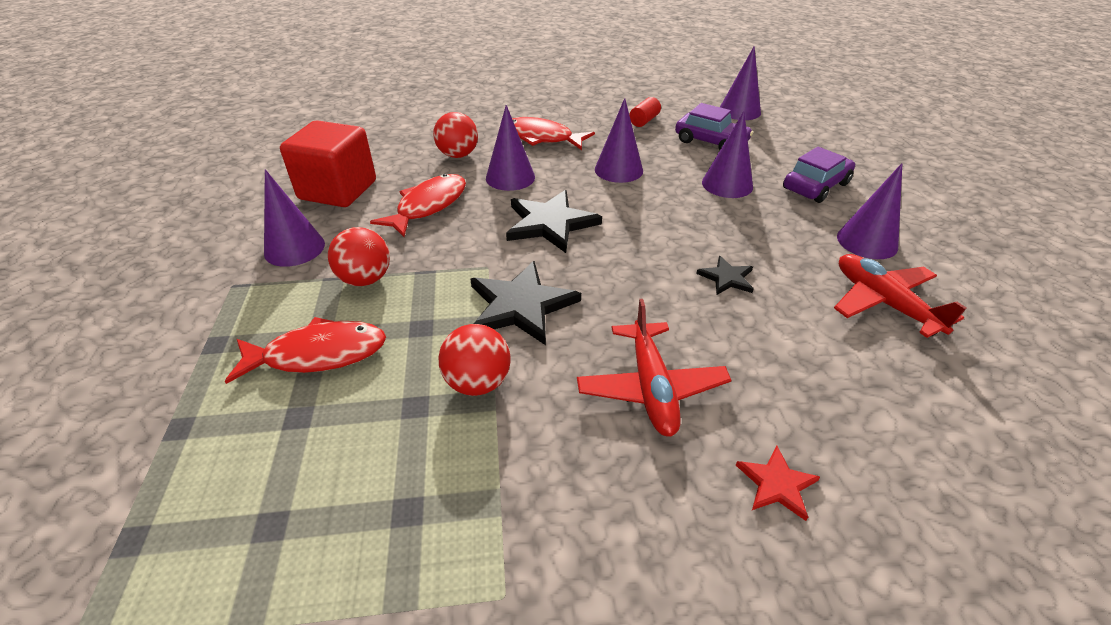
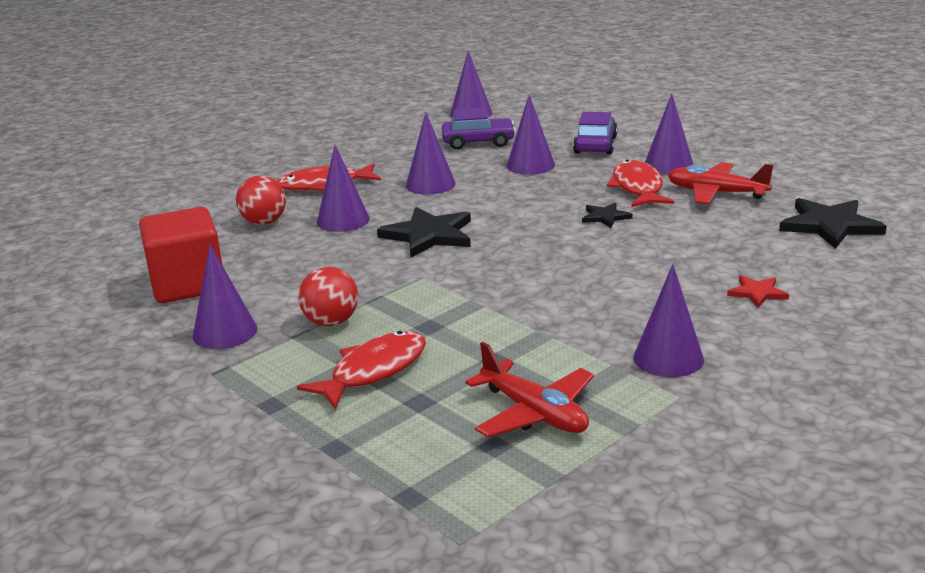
camera: 35 degrees left, 15 degrees down
(428, 206) = (301, 263): red fish -> red fish (637, 188)
(477, 382) = (520, 332): red ball -> none
(520, 305) = (484, 286): black star -> black star (830, 226)
(563, 522) = (668, 358): none -> purple cone
(644, 121) = (399, 145): red cylinder -> none
(651, 387) = (634, 286): red plane -> red plane (534, 413)

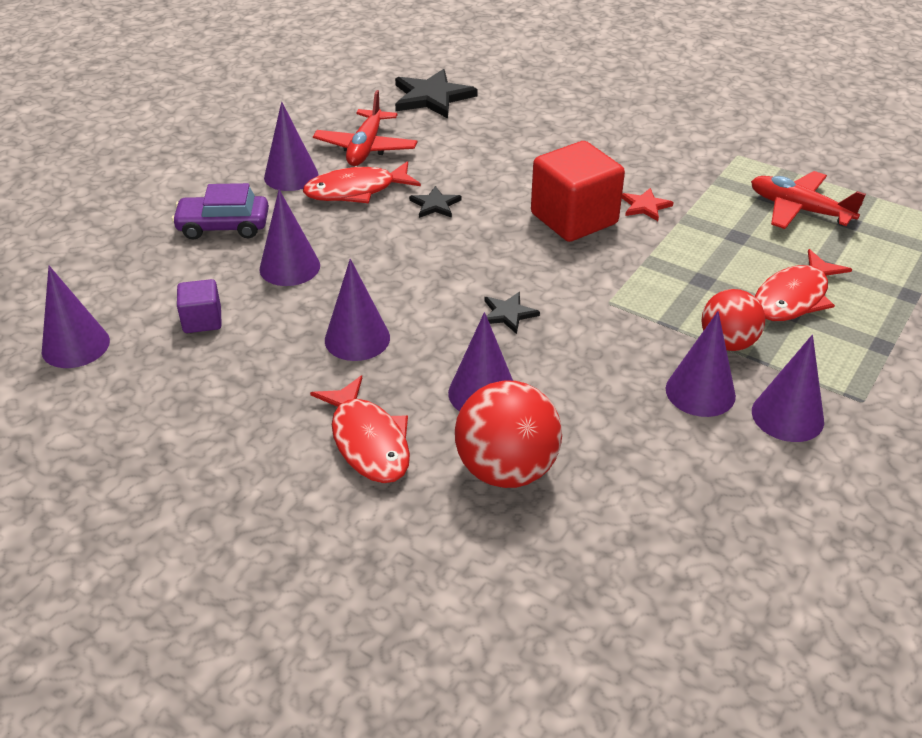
camera: 105 degrees left, 15 degrees up
(188, 285) = (704, 487): red cube -> red cube (574, 219)
(264, 222) = (506, 470): red ball -> red ball, size x1.51
(373, 371) = (794, 297): red fish -> red fish turned 75 degrees counterclockwise
(429, 235) = (508, 314): black star -> black star, size x0.53
(478, 142) = (202, 320): purple car -> purple cube
(534, 413) = (799, 210): red plane -> red plane turned 90 degrees counterclockwise
(668, 358) = (689, 160): purple cone -> purple cone (700, 392)
(757, 293) = (568, 127): red star -> red star (645, 206)

